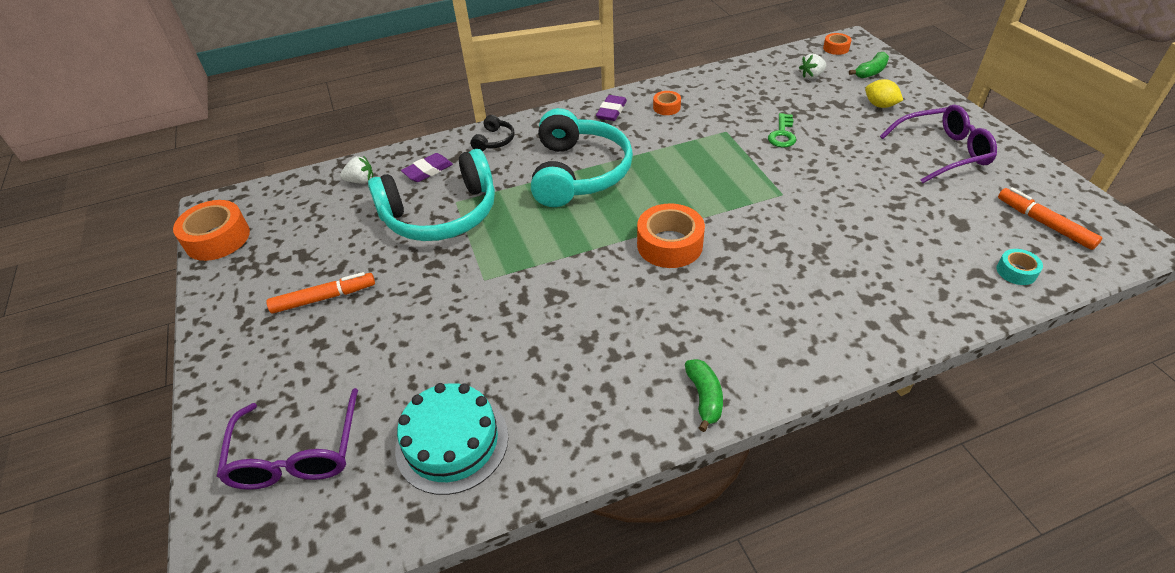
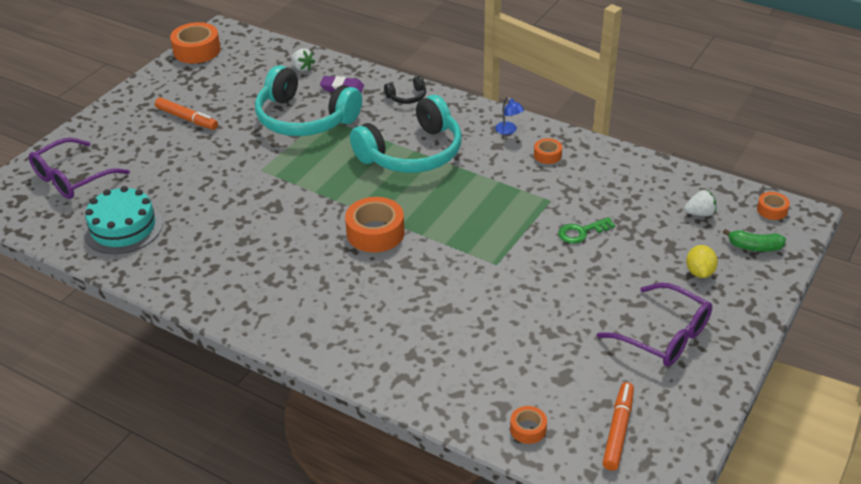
camera: 50 degrees right, 5 degrees down
(611, 111) = (508, 131): purple eraser -> blue lamp
(704, 397) = (241, 312): green banana -> none
(811, 76) = (700, 213): white strawberry -> white strawberry turned 150 degrees clockwise
(1016, 271) = (528, 429): turquoise tape -> orange tape

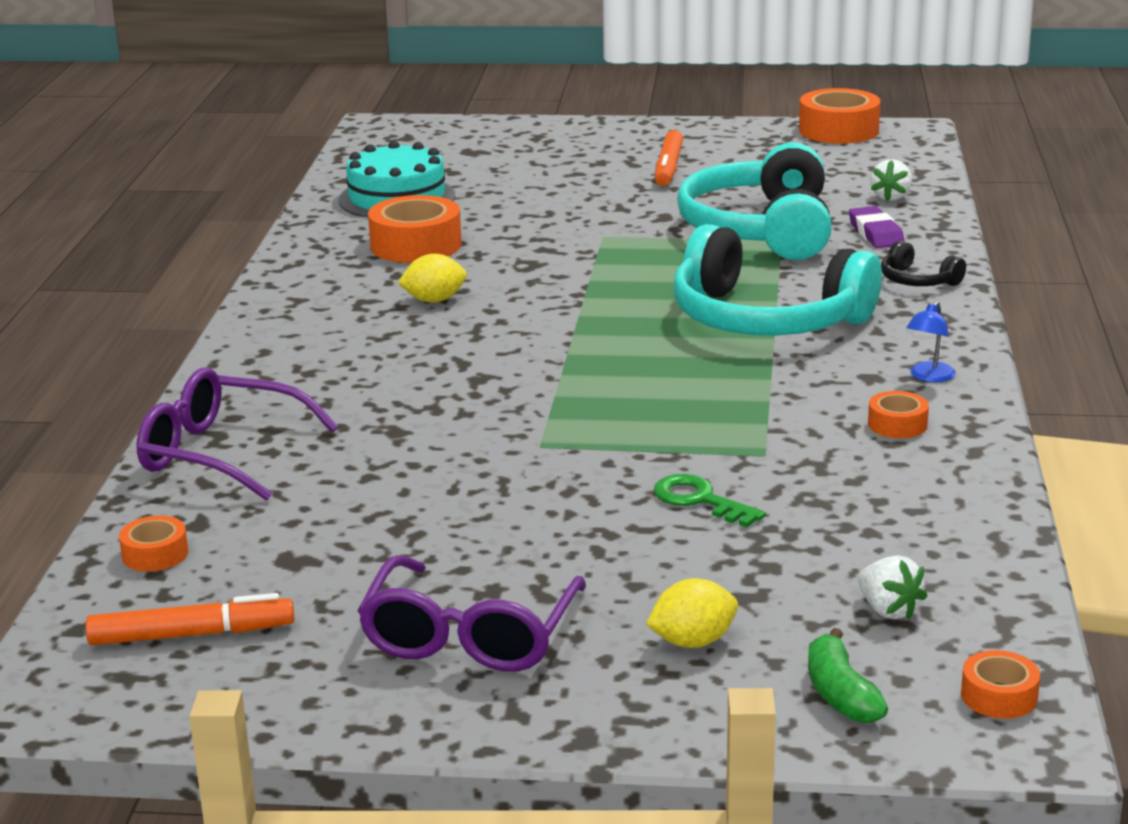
camera: 65 degrees right, 15 degrees down
(72, 178) = (469, 148): purple glasses -> purple glasses (221, 453)
(292, 253) = (434, 300): none -> yellow lemon
(375, 233) = (532, 341): orange tape -> orange tape (416, 245)

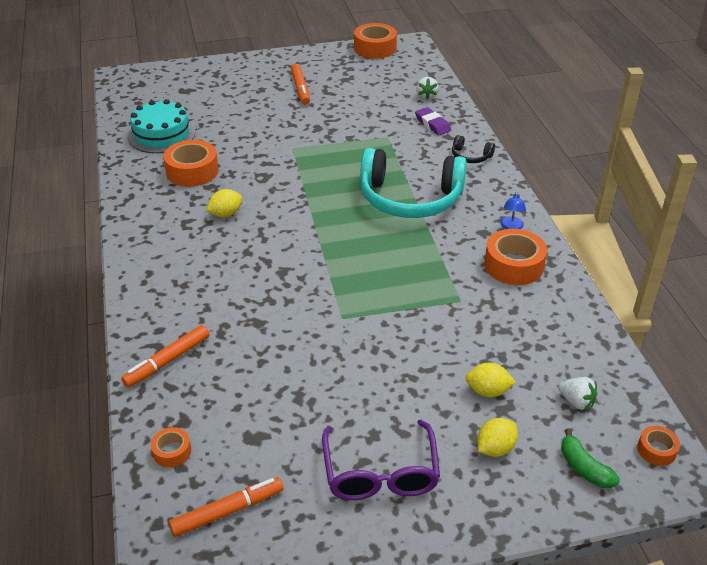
camera: 20 degrees left, 15 degrees up
(221, 453) = (167, 361): purple glasses -> orange marker
(699, 500) = (445, 342): green key -> none
(732, 571) = (488, 391): none -> yellow lemon
(760, 230) = (373, 130): turquoise headphones -> none
(897, 424) = (513, 265): orange tape -> orange tape, size x1.93

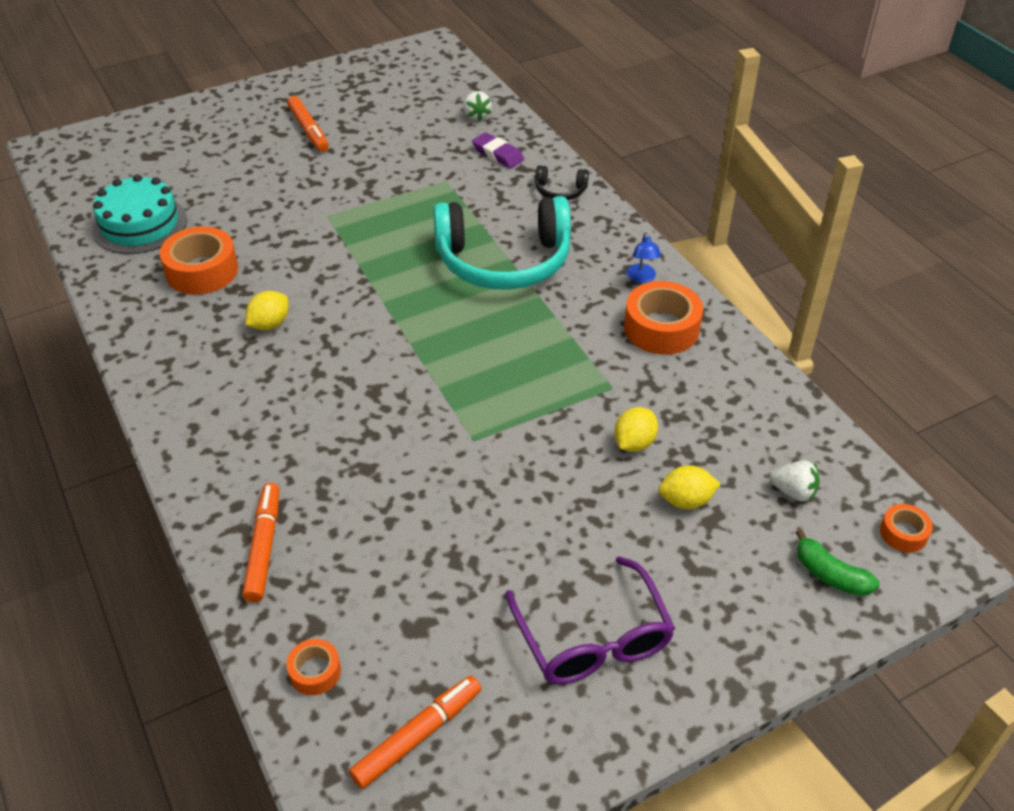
camera: 15 degrees left, 5 degrees up
(167, 361) = (264, 547): orange marker -> orange marker turned 150 degrees clockwise
(375, 48) = (387, 59): orange tape -> none
(495, 448) = (719, 573): yellow lemon -> yellow lemon (634, 443)

